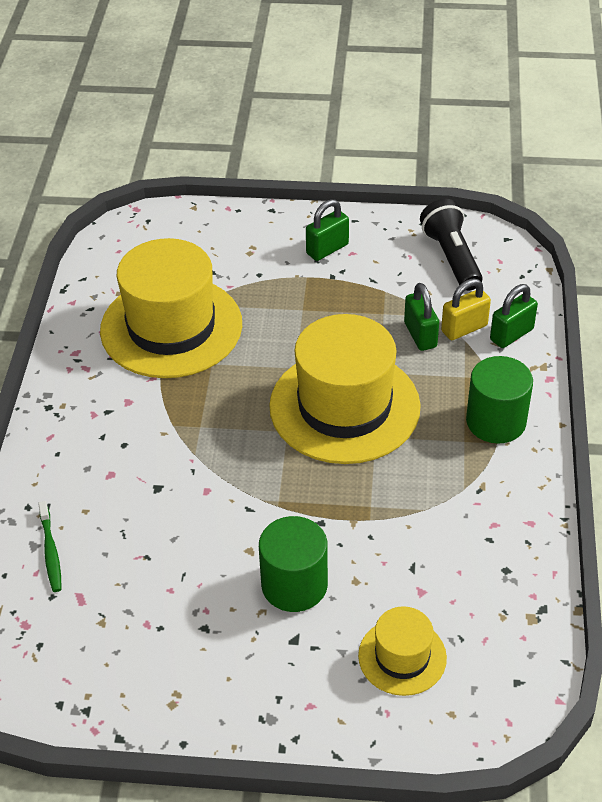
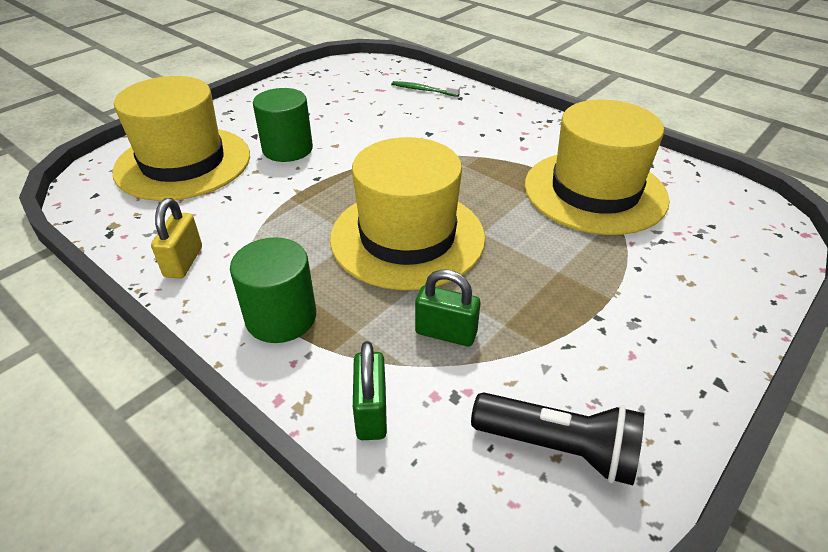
camera: 125 degrees right, 5 degrees down
(327, 249) = (652, 336): green padlock -> none
(402, 657) = (183, 163): yellow hat -> yellow hat, size x2.00
(464, 328) = (421, 375): yellow padlock -> yellow padlock (183, 262)

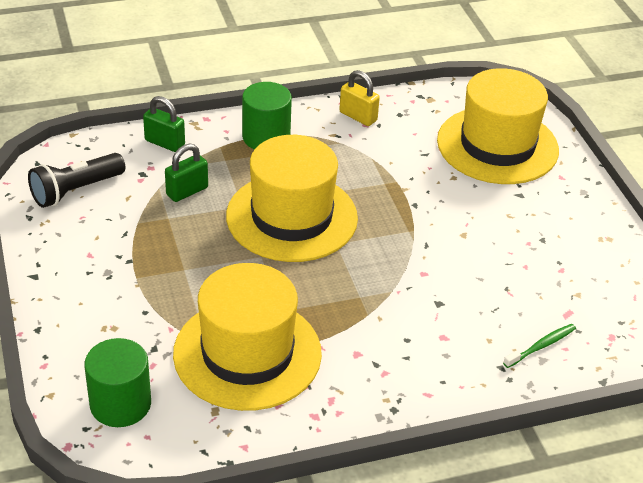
camera: 120 degrees right, 0 degrees up
(287, 149) = (477, 204): green cylinder -> green cylinder (120, 404)

